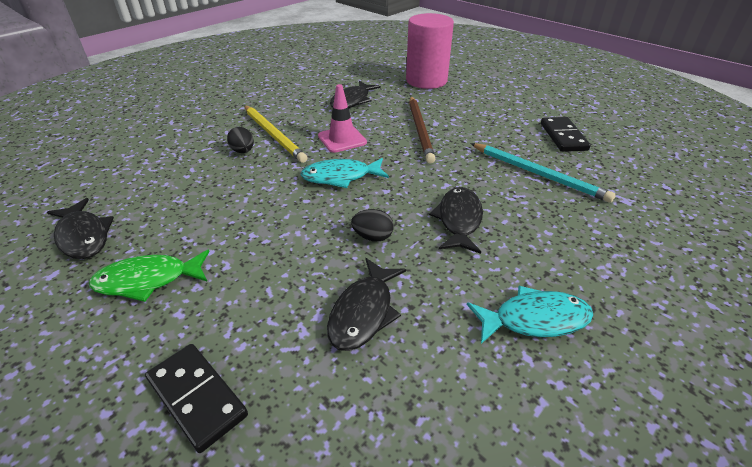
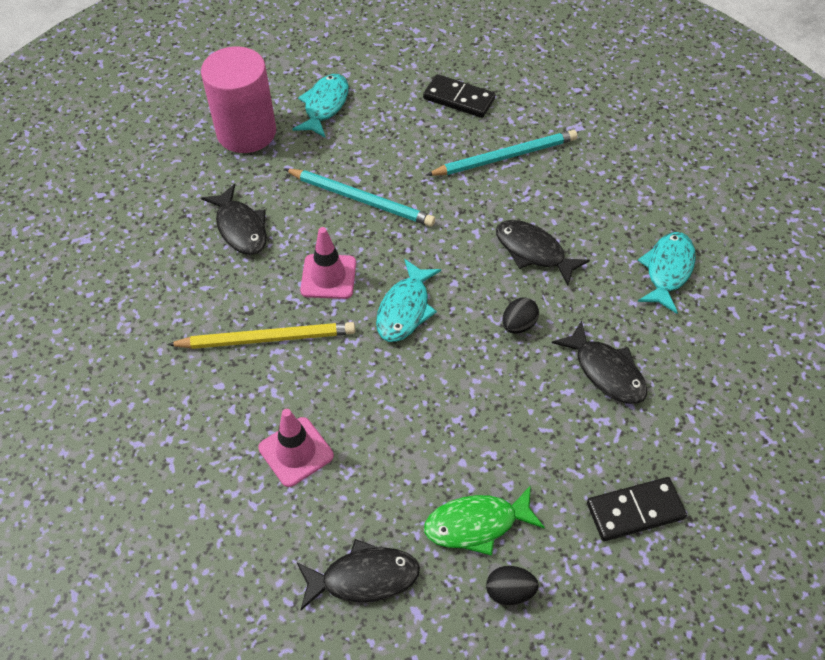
camera: 60 degrees left, 15 degrees up
(148, 280) = (476, 524): green fish -> green fish turned 60 degrees clockwise
(187, 173) = (296, 452): none -> pink traffic cone
(243, 151) = (284, 381): black egg -> black egg (509, 591)
(420, 130) = (361, 199): brown pencil -> turquoise pencil
(481, 95) = (325, 105): none -> turquoise fish

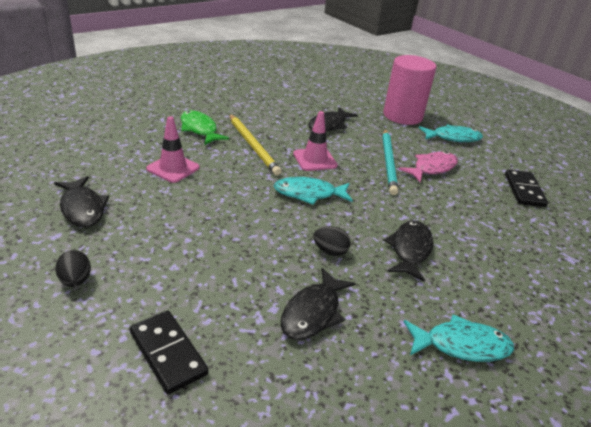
camera: 65 degrees right, 20 degrees down
(388, 161) = (432, 168): none -> pink fish
(476, 524) = (134, 254): green fish -> green fish (199, 129)
(504, 157) = (492, 221): turquoise pencil -> none

